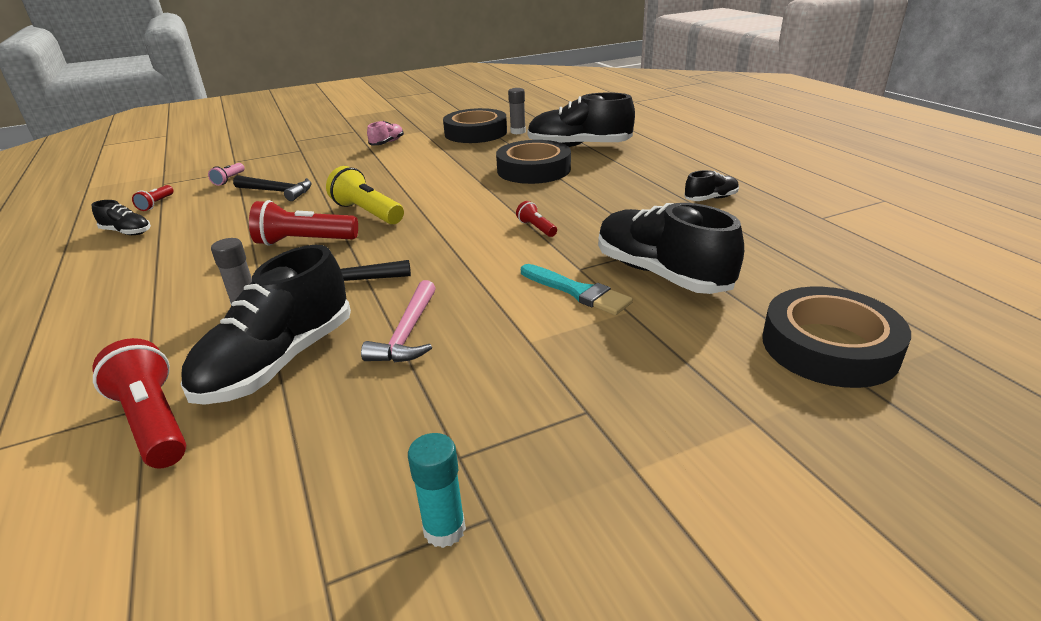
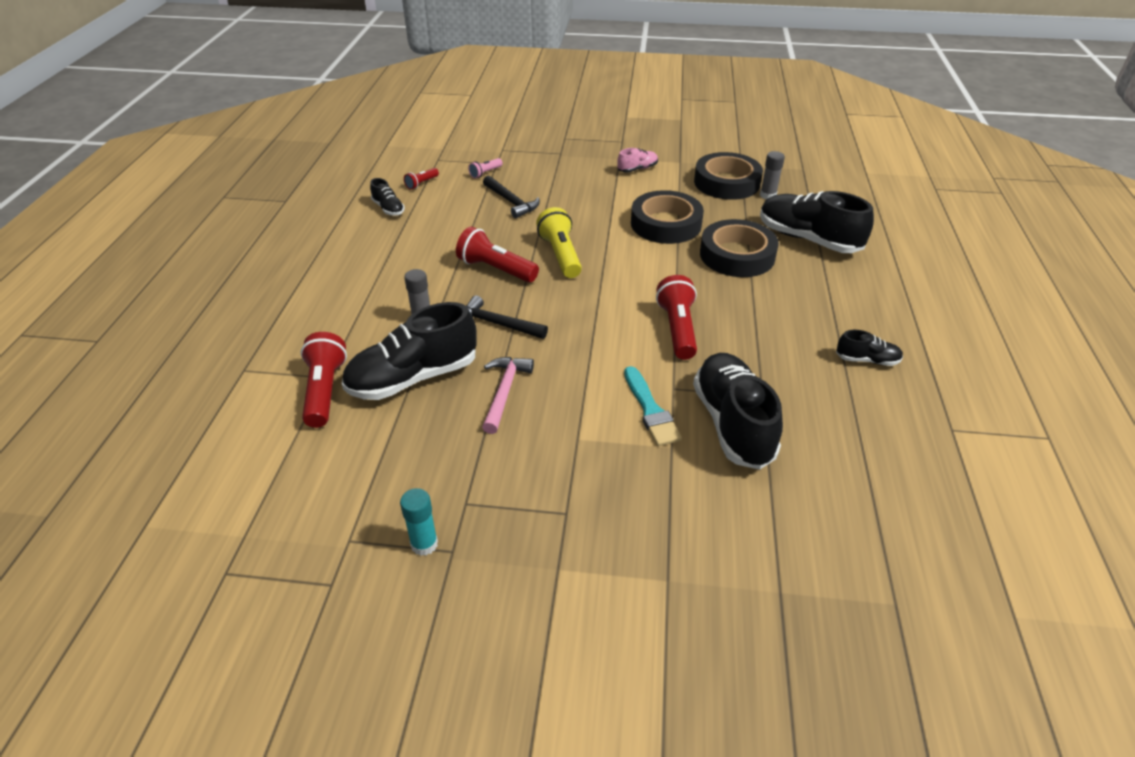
camera: 30 degrees right, 10 degrees up
(407, 333) = (504, 392): pink hammer -> pink hammer turned 150 degrees clockwise
(536, 228) = (677, 329): red flashlight -> red flashlight, size x1.93
(829, 346) = (792, 555): black tape -> black tape (666, 224)

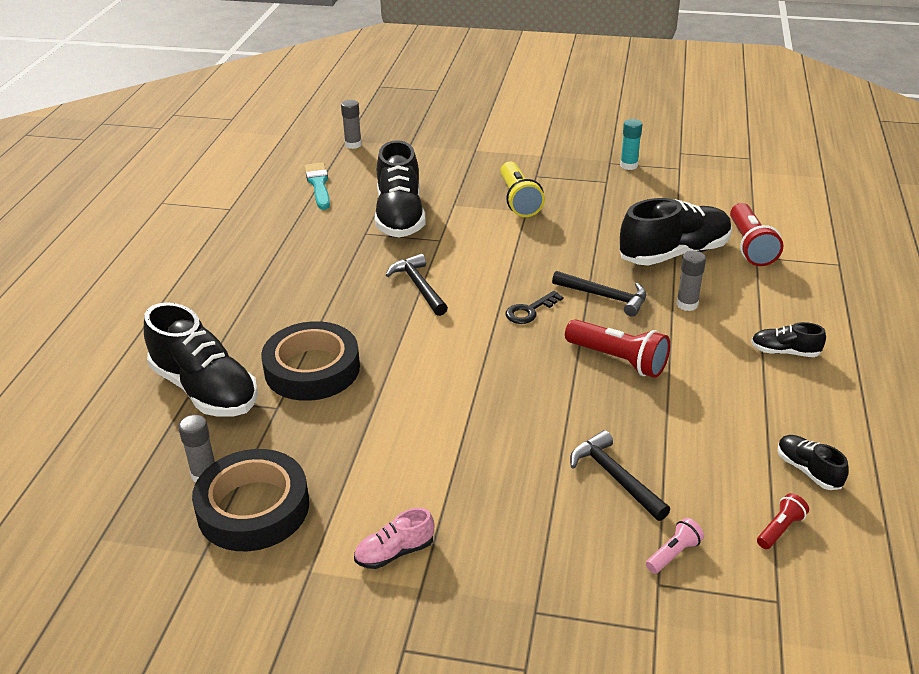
camera: 175 degrees left, 5 degrees down
(504, 392) = (588, 241): pink hammer -> none
(560, 255) = (537, 377): yellow flashlight -> yellow flashlight (518, 200)
(568, 308) = (529, 311): none -> black key
(650, 410) = (463, 226): turquoise brush -> turquoise brush (318, 185)
(666, 224) = (385, 423): black tape -> none
(677, 329) = (419, 286): red flashlight -> black hammer
(867, 360) = (253, 255): black shoe -> black shoe (785, 352)
(875, 588) = (353, 144): none -> grey glue stick

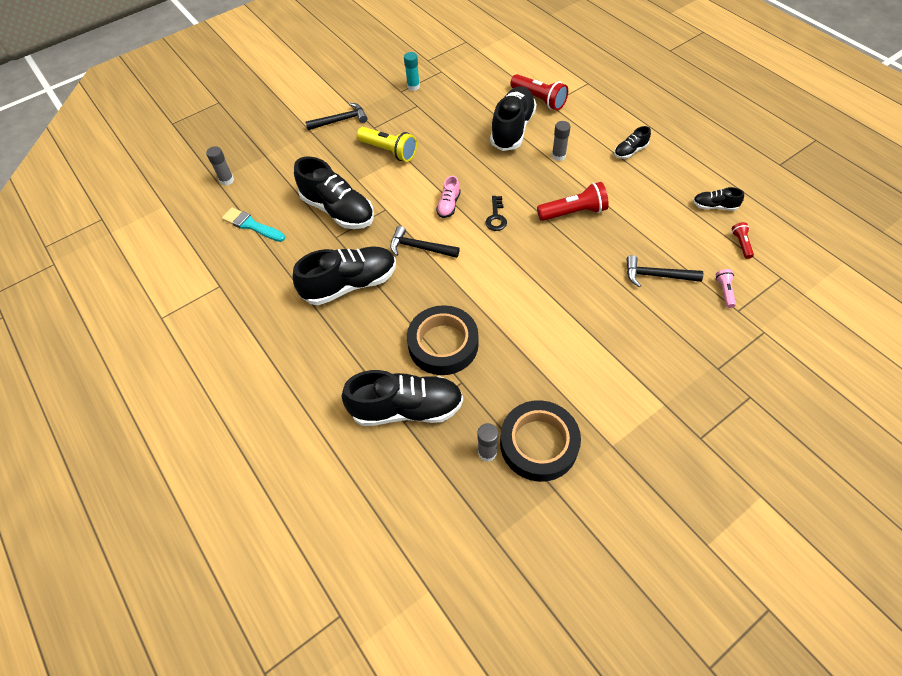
camera: 45 degrees left, 20 degrees up
(318, 273) = (350, 284): none -> black shoe
(395, 552) = (630, 399): pink shoe -> pink shoe (449, 205)
(605, 297) = (518, 180): black hammer -> black hammer (340, 120)

